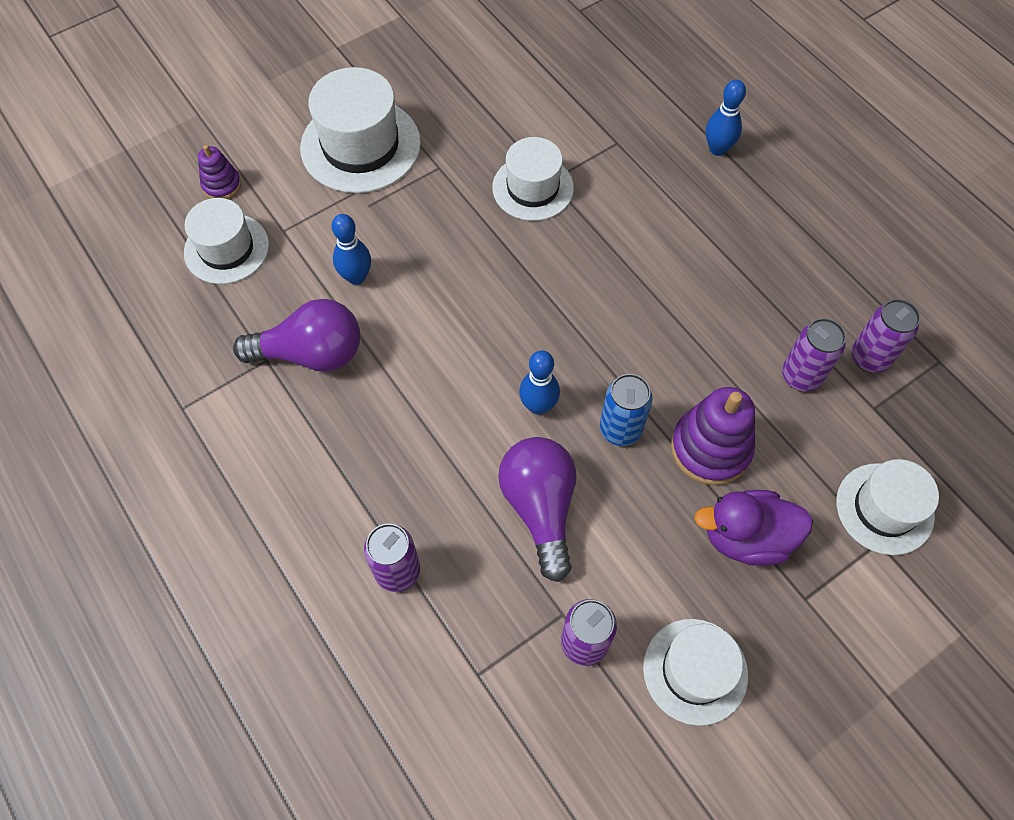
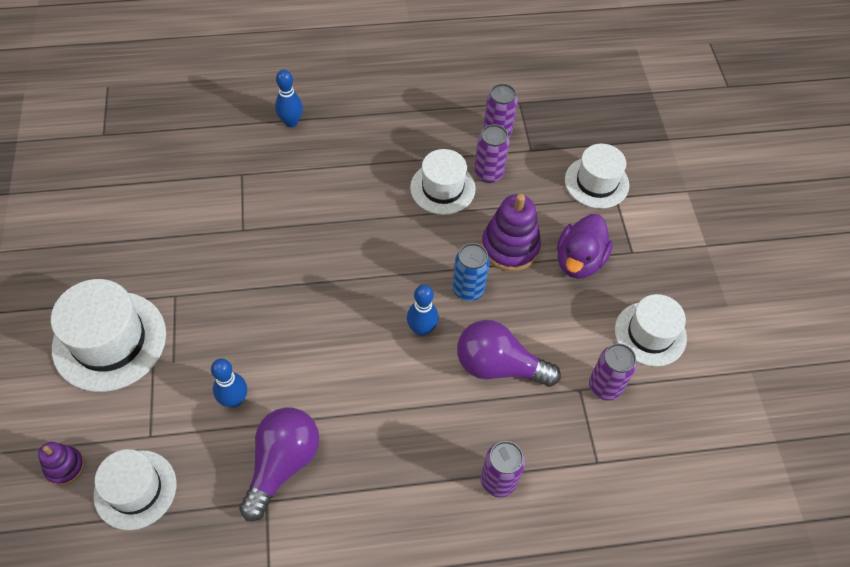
camera: 65 degrees left, 5 degrees down
(533, 188) = (241, 244): white hat -> white hat (442, 188)

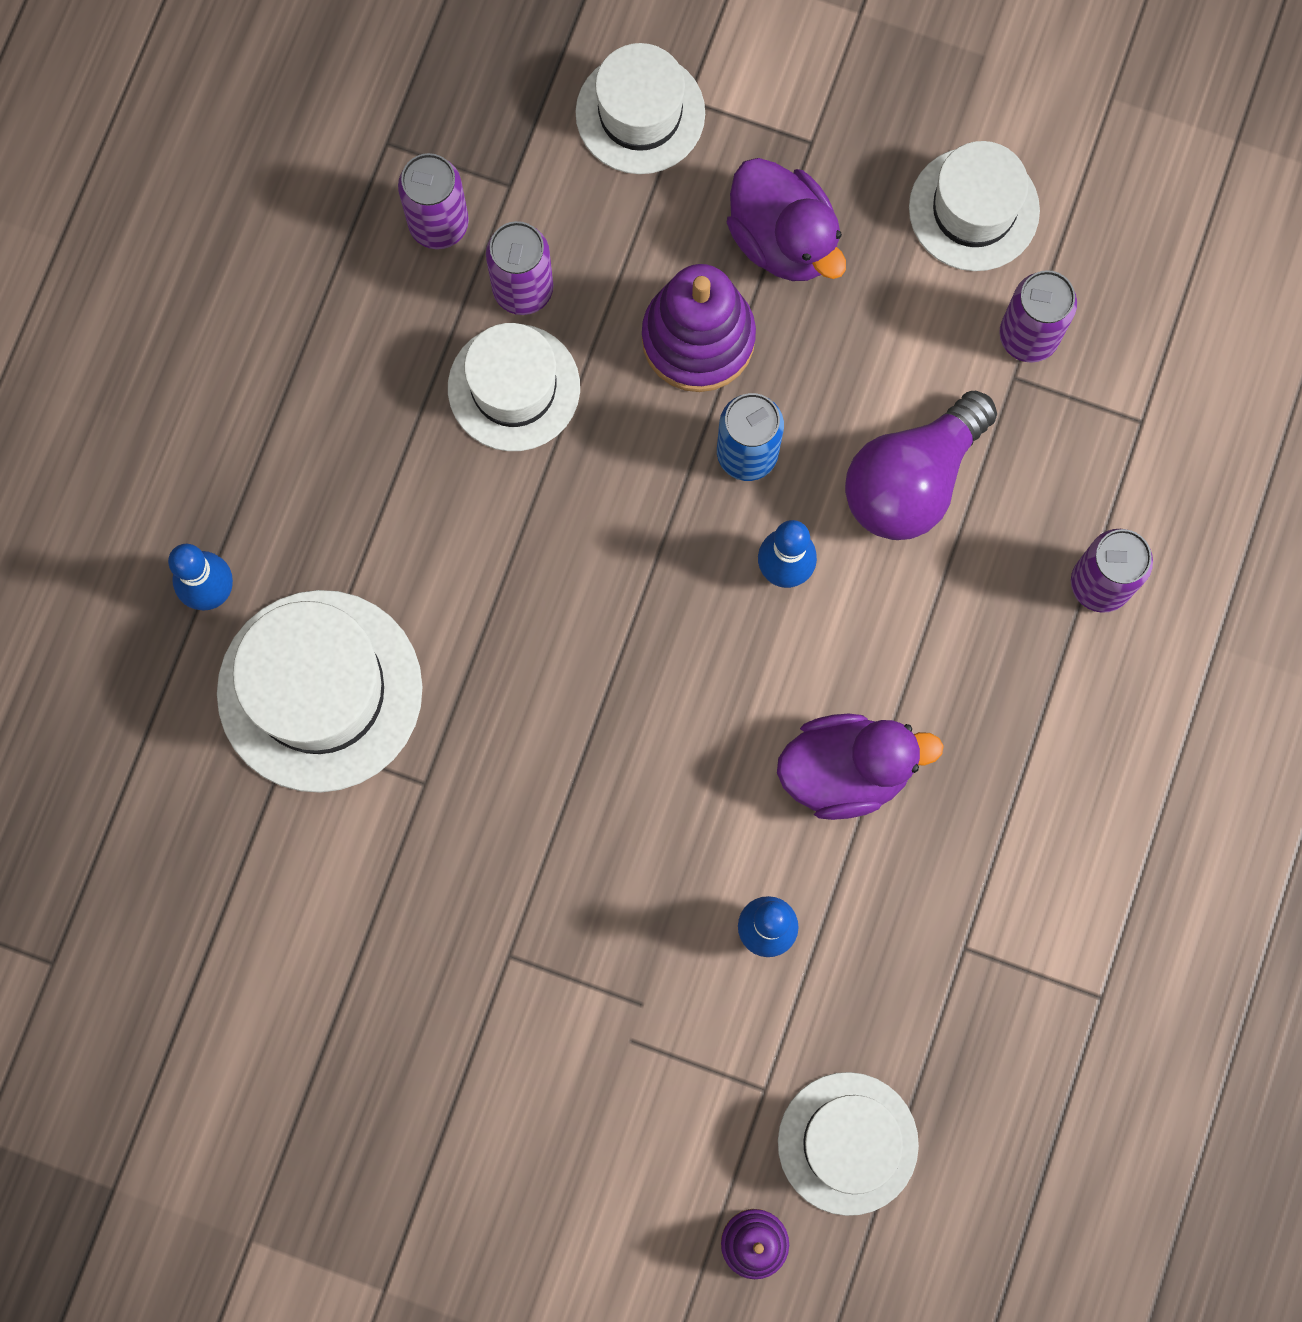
camera: 60 degrees left, 20 degrees up
(109, 341) = (547, 1098): white hat -> white hat (320, 691)
(282, 464) = (915, 898): purple light bulb -> none
(334, 401) = (846, 771): none -> purple duck

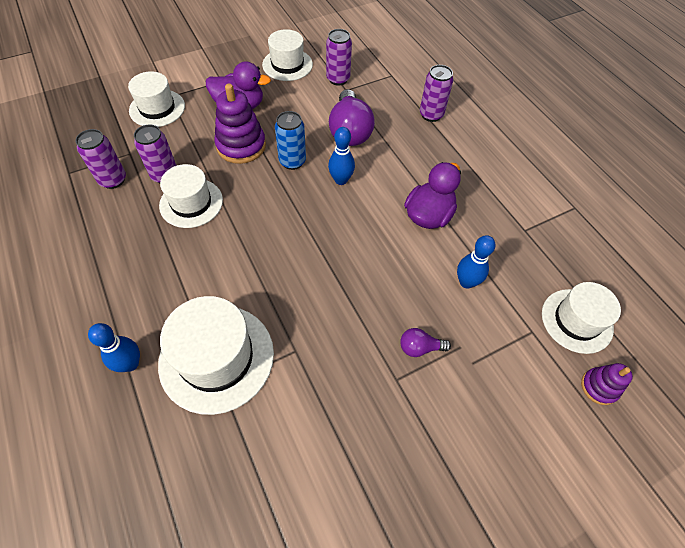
camera: 50 degrees left, 20 degrees down
(587, 948) = (420, 347): none -> purple light bulb

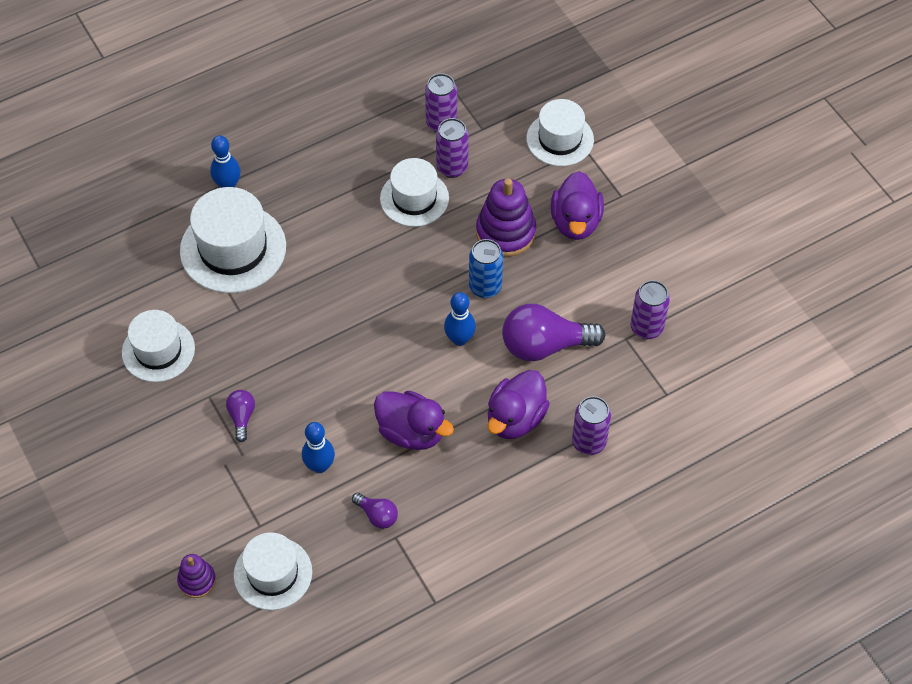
camera: 90 degrees right, 0 degrees up
(287, 64) = (667, 266): white hat -> white hat (158, 350)
(413, 151) = (515, 418): none -> purple duck
(507, 241) = (377, 515): none -> purple light bulb

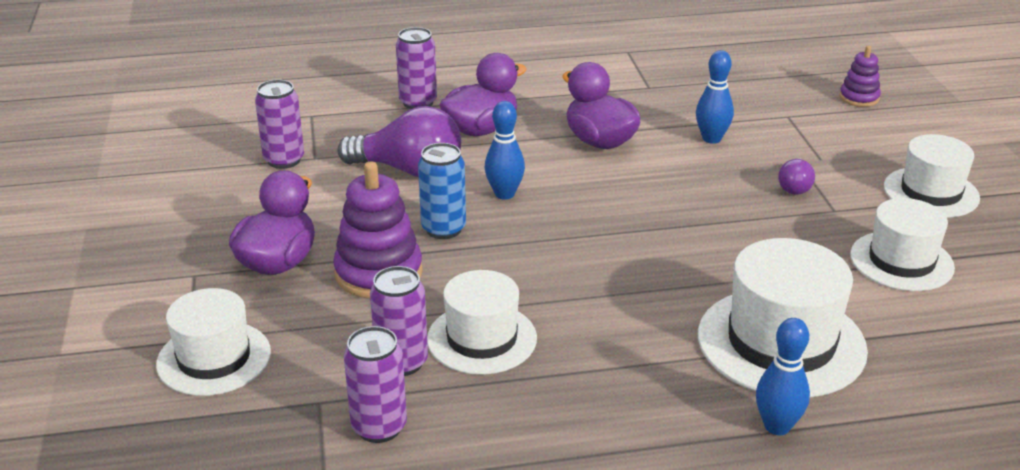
camera: 160 degrees left, 25 degrees down
(273, 573) = (779, 89): white hat -> white hat (931, 192)
(377, 515) = (661, 101): purple light bulb -> none

